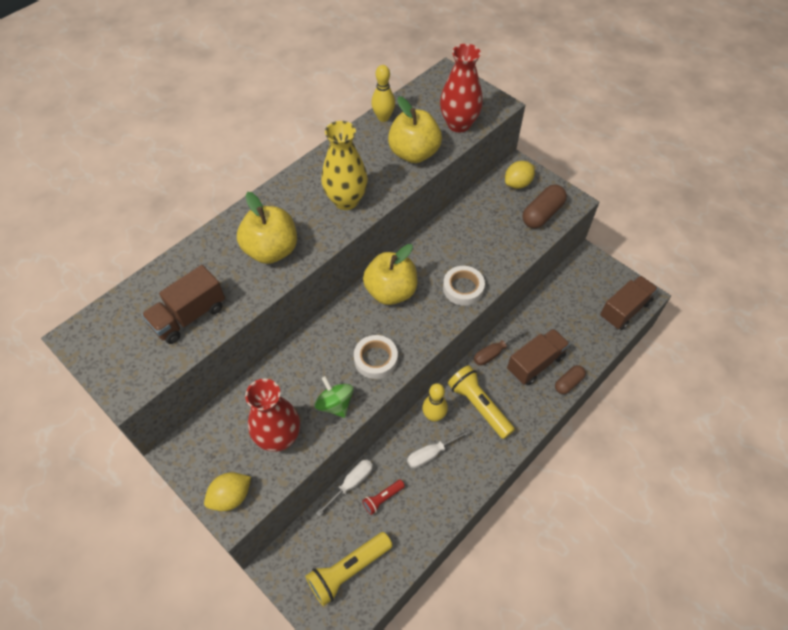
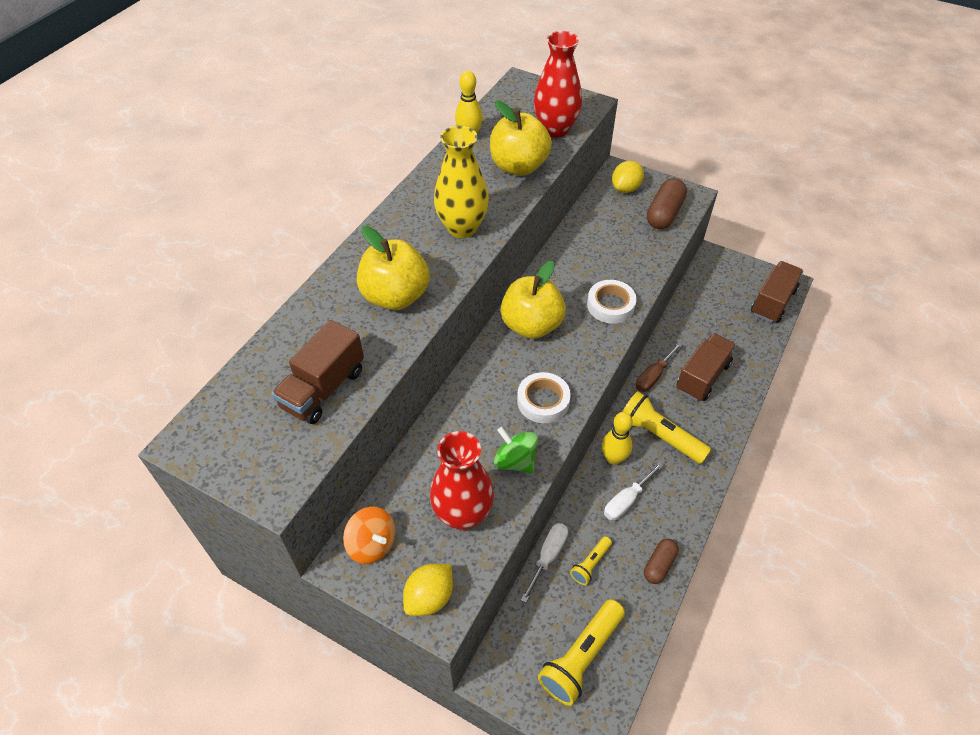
camera: 15 degrees left, 5 degrees down
(203, 444) = (372, 544): none -> orange spinning top
(382, 498) = (590, 564): red flashlight -> yellow flashlight
(568, 383) = (745, 389): brown capsule -> brown capsule (659, 565)

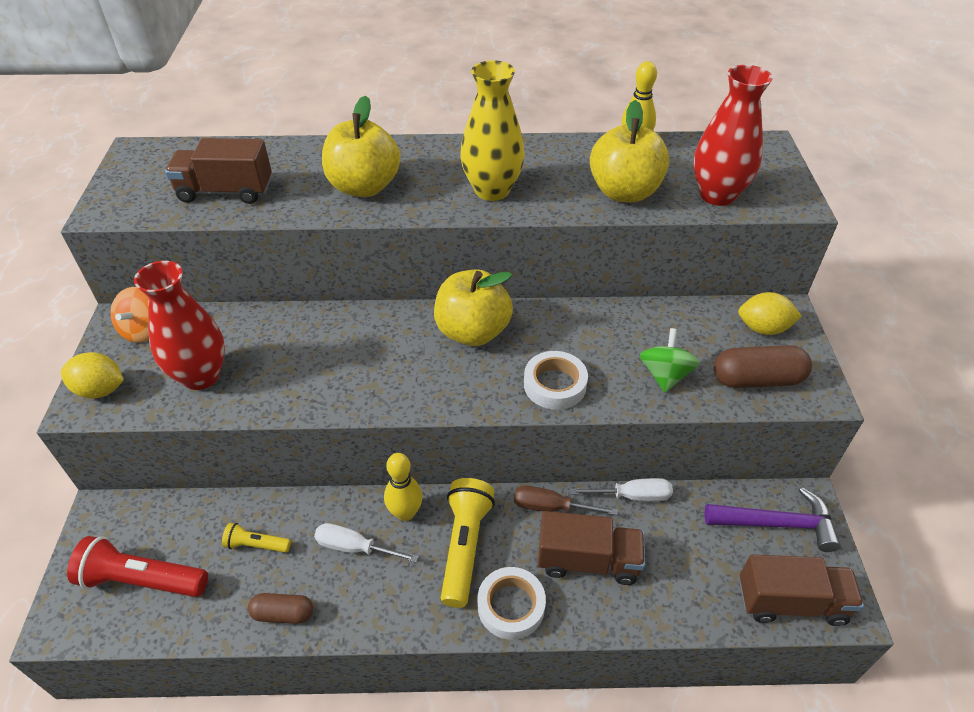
camera: 60 degrees right, 5 degrees down
(515, 461) = (283, 389): green spinning top -> green spinning top (665, 375)
(543, 401) = (374, 380): white tape -> white tape (511, 606)
(548, 557) = (249, 503): white screwdriver -> white screwdriver (632, 496)
(581, 657) = (142, 580): yellow flashlight -> red flashlight
(722, 279) = (776, 524): none -> purple hammer

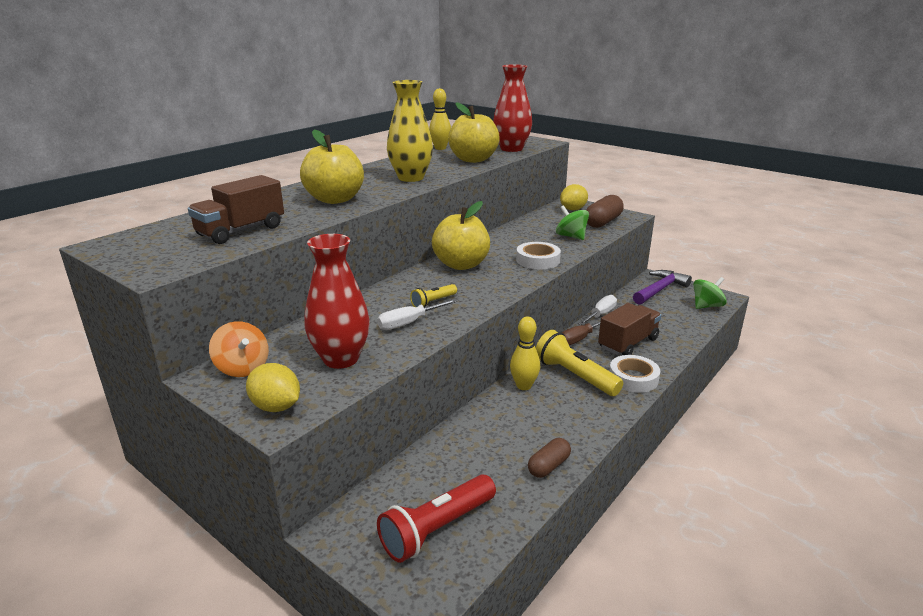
camera: 50 degrees left, 20 degrees down
(100, 390) = (276, 407): yellow lemon -> yellow lemon turned 75 degrees clockwise
(256, 545) = (474, 456): yellow flashlight -> yellow flashlight (433, 302)
(355, 548) = (528, 415): white screwdriver -> white screwdriver (409, 323)
(791, 602) = (706, 306): brown truck -> green spinning top

